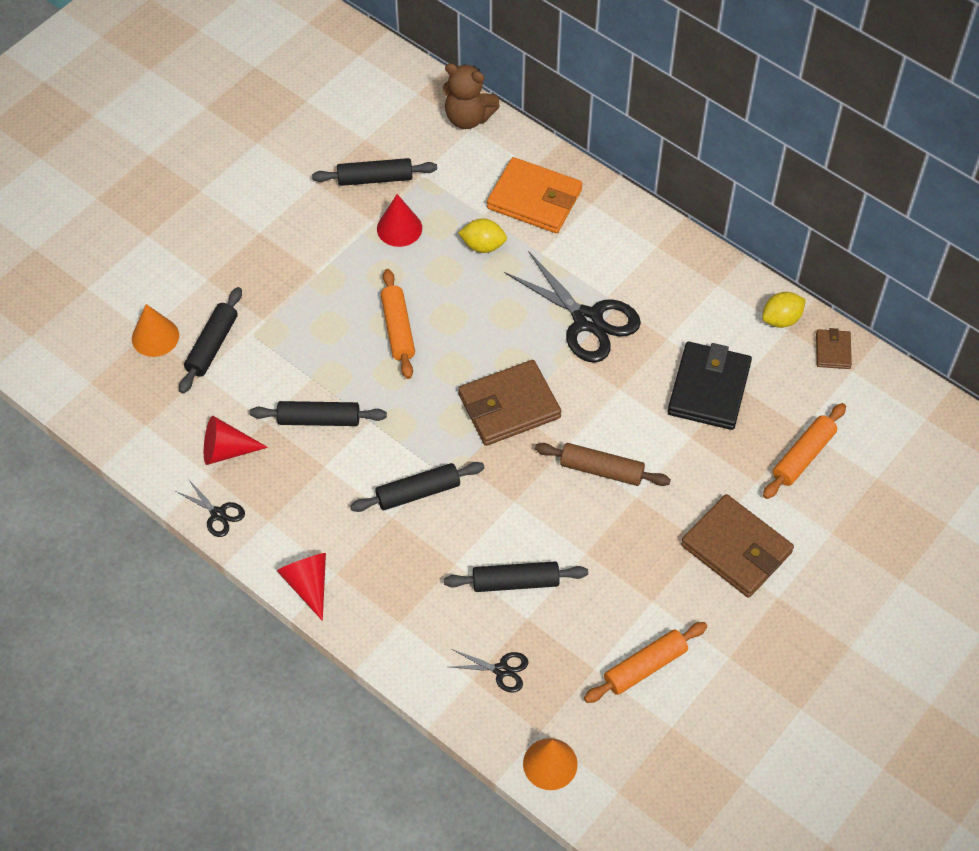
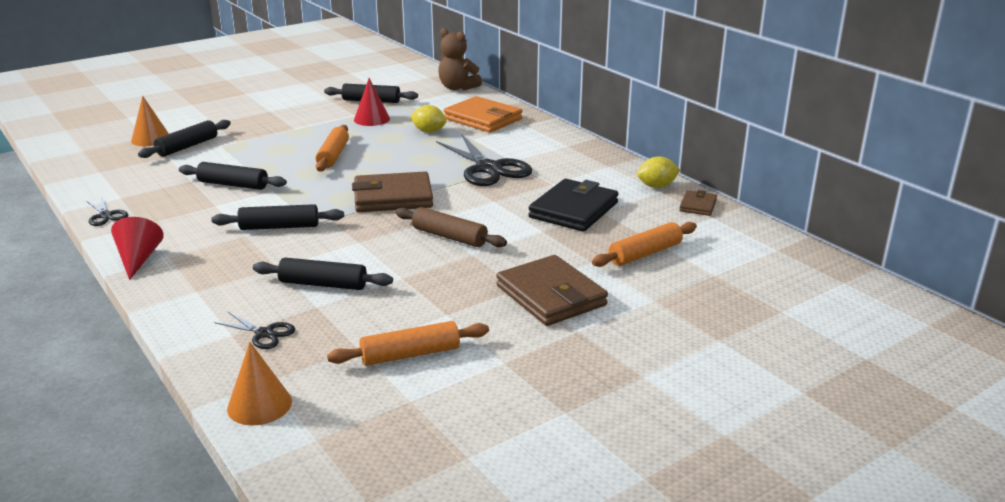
camera: 15 degrees right, 30 degrees down
(226, 450) = (147, 189): red cone -> none

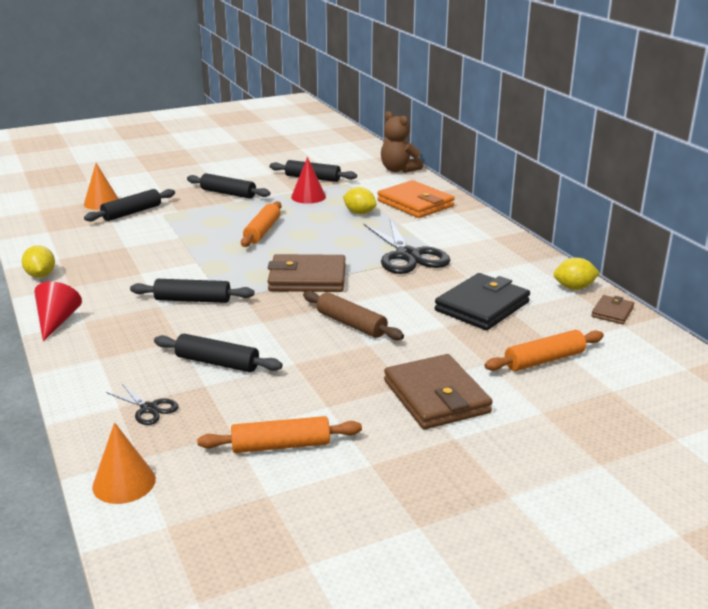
camera: 10 degrees right, 0 degrees up
(106, 215) = (41, 275): black scissors -> yellow lemon
(233, 185) = (162, 254): black rolling pin -> black rolling pin (228, 193)

